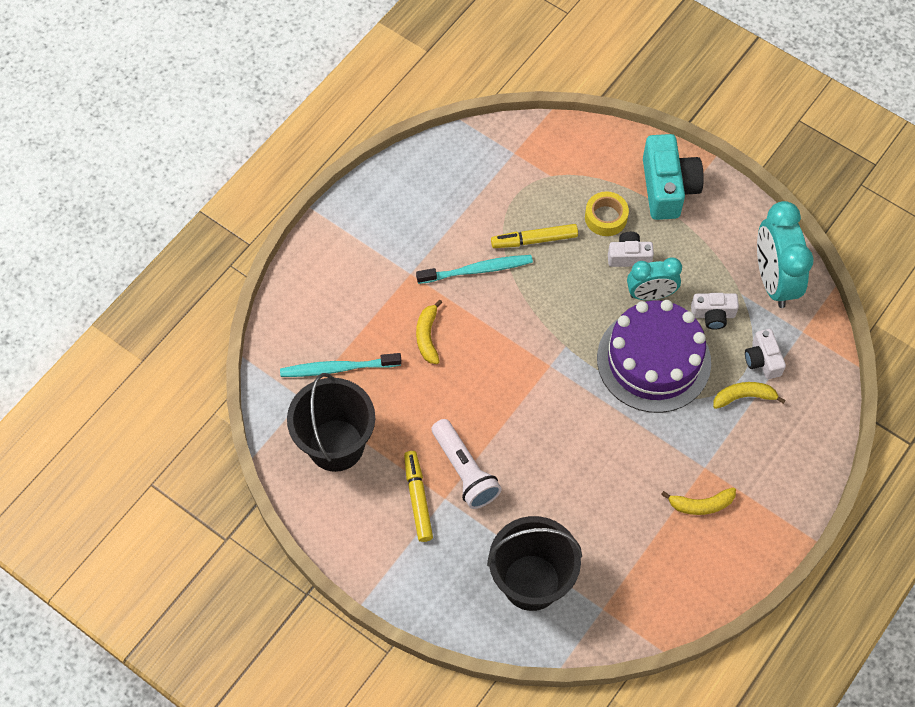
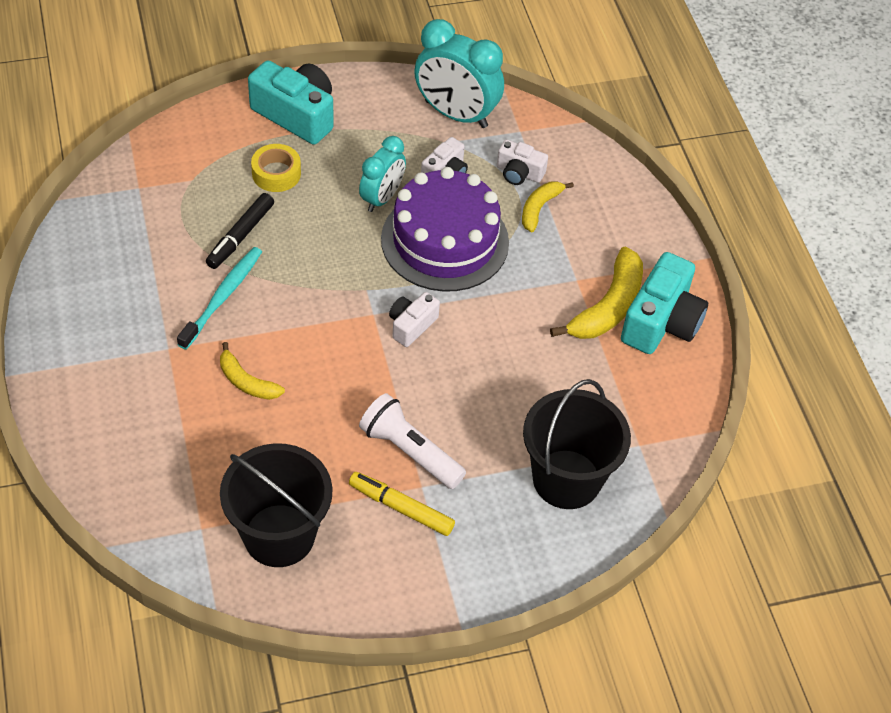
camera: 55 degrees left, 10 degrees down
(337, 368) = (201, 476): turquoise toothbrush -> none
(464, 471) = (410, 451): white flashlight -> white flashlight turned 150 degrees counterclockwise
(534, 240) = (240, 236): yellow marker -> black marker
(629, 256) = (330, 186): white camera -> white camera (411, 325)
(701, 504) = (608, 307): yellow banana -> yellow banana, size x1.69
(723, 549) = (661, 322): none -> turquoise camera

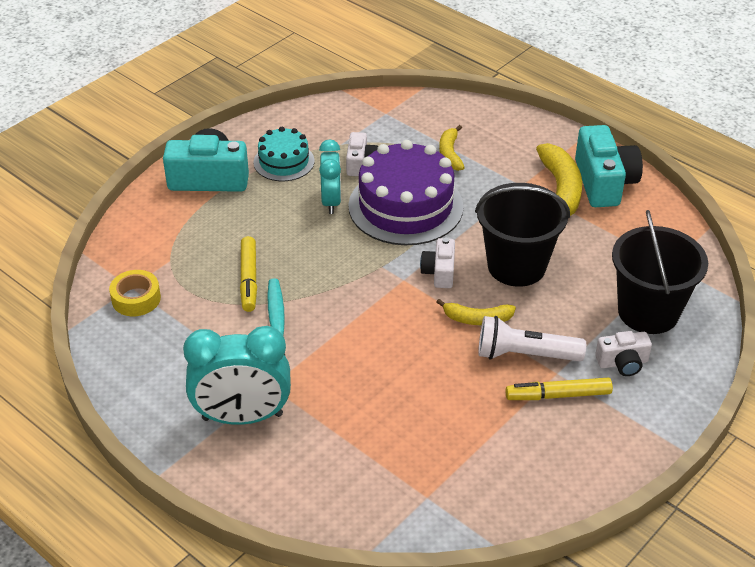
camera: 30 degrees left, 10 degrees down
(240, 236) = (249, 279): black marker -> yellow marker
(246, 381) = (356, 375): yellow banana -> yellow banana (477, 319)
(276, 173) = (233, 224): yellow tape -> yellow tape (136, 299)
(279, 535) = (491, 466): black bucket -> black bucket (516, 266)
(377, 133) = (284, 161): none -> turquoise cake
(456, 114) = (329, 123): turquoise clock -> turquoise clock (242, 417)
(519, 173) = (413, 139): white camera -> white camera (622, 363)

